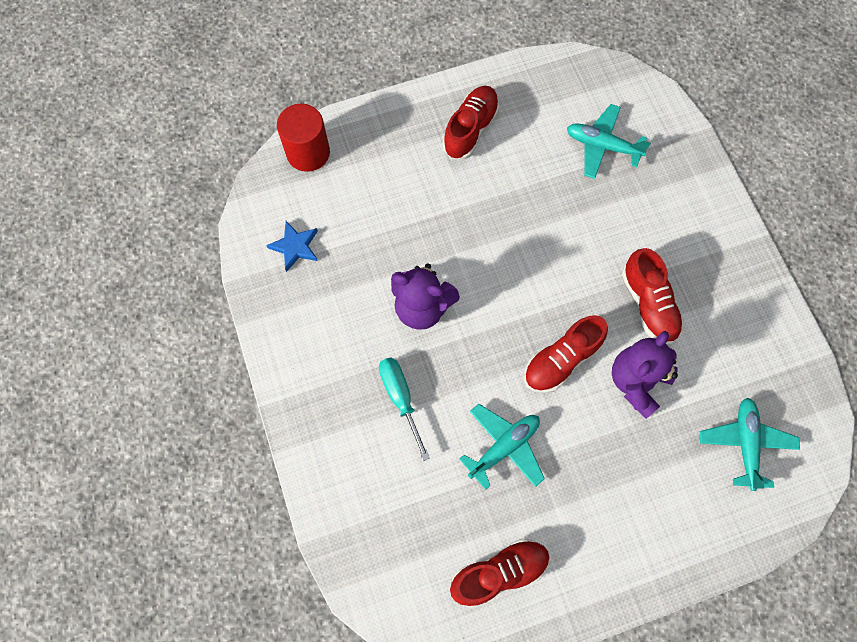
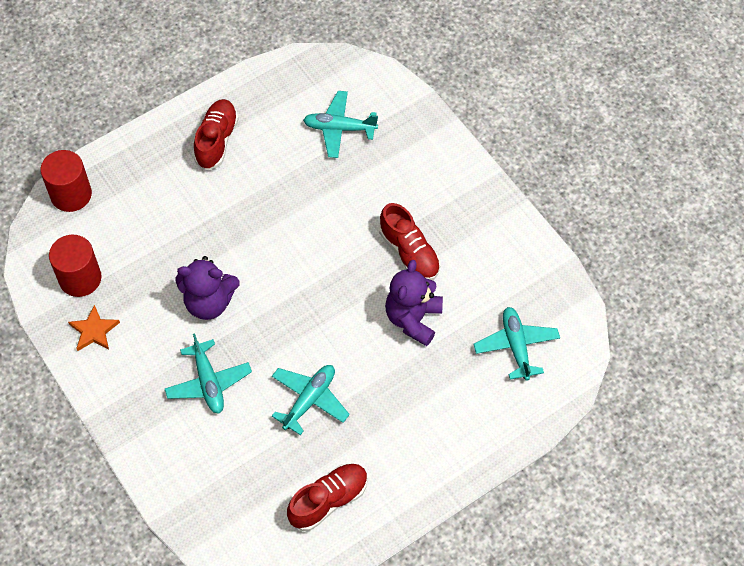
camera: 15 degrees left, 10 degrees down
(295, 247) = (80, 278): blue star -> red cylinder
(295, 308) = (94, 331): none -> orange star
(400, 398) = (208, 382): turquoise screwdriver -> turquoise plane
(561, 360) = (343, 317): red shoe -> none

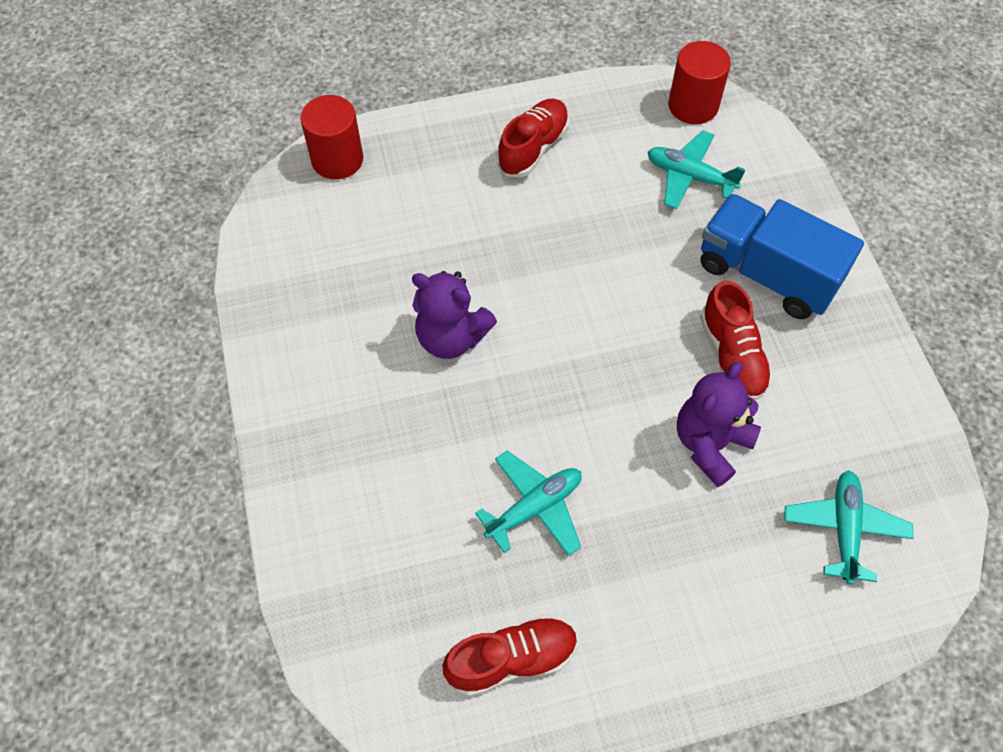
camera: 20 degrees right, 0 degrees up
(80, 278) = (307, 259): red cylinder -> red cylinder (693, 106)
(94, 331) = (297, 327): orange star -> none
(208, 382) = (411, 439): turquoise plane -> none
(416, 186) = (766, 274): none -> blue truck

